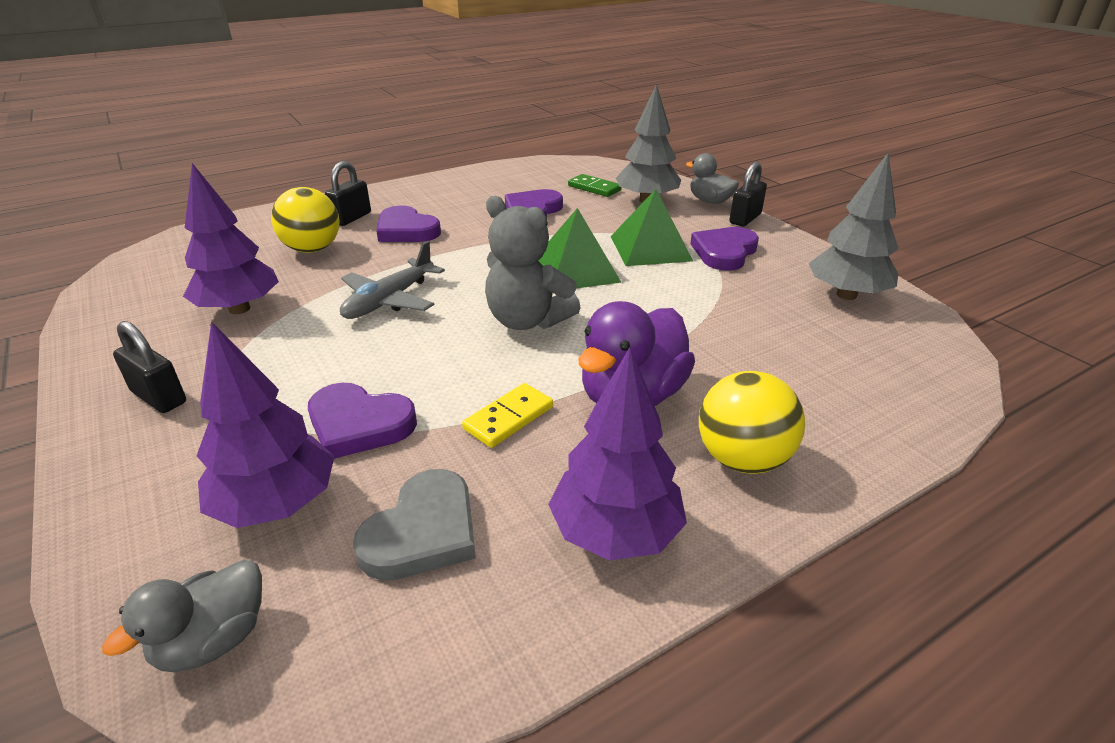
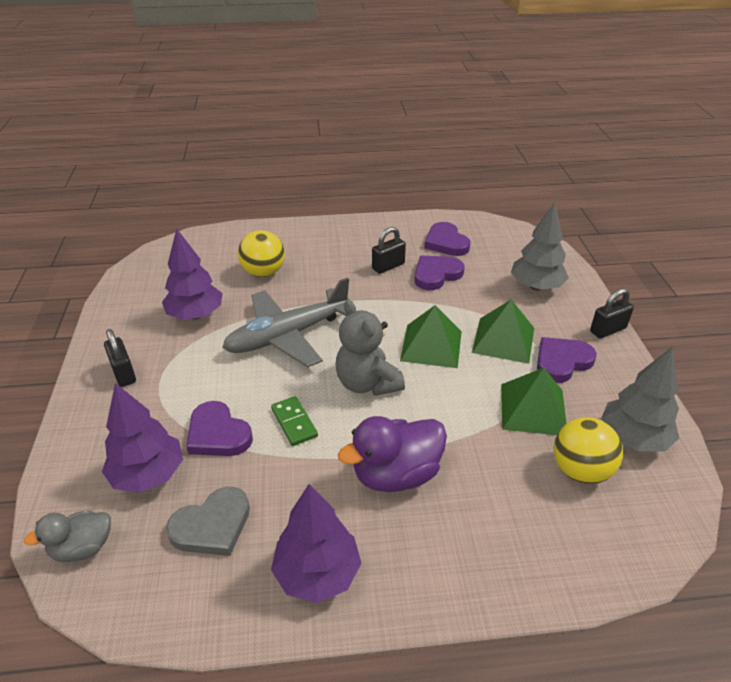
camera: 25 degrees right, 5 degrees up
(351, 218) = (303, 248): black padlock -> black padlock (388, 266)
(389, 300) = (288, 336): grey plane -> grey plane, size x1.55
(406, 230) = (334, 270): purple heart -> purple heart (446, 242)
(509, 418) = (306, 462): yellow domino -> none
(594, 188) = (501, 261): green domino -> green domino (294, 422)
(710, 201) = (591, 301): grey duck -> none
(730, 297) = (533, 409): none -> green pyramid
(742, 459) = (435, 554): yellow ball -> yellow ball (580, 470)

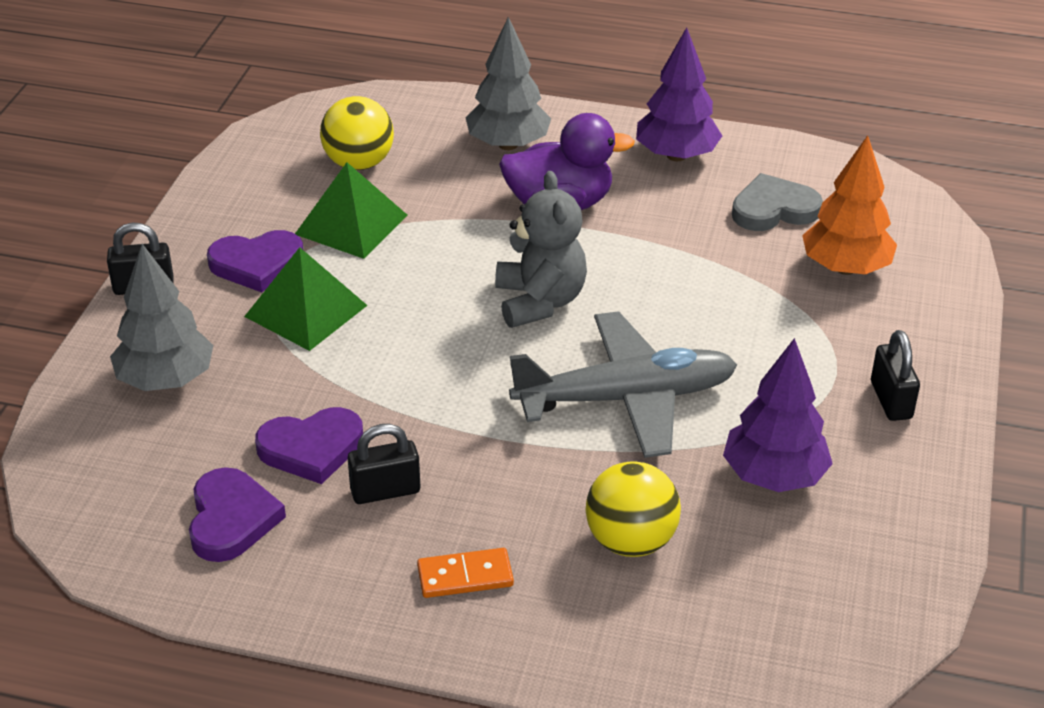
camera: 160 degrees left, 0 degrees up
(82, 548) = (911, 222): grey duck -> none
(148, 475) = (845, 268): purple tree -> orange tree
(218, 434) = (757, 290): purple heart -> none
(294, 422) = (657, 279): green domino -> none
(332, 245) = (465, 576): none -> orange domino
(431, 345) = (416, 328): green pyramid -> none
(633, 438) = (269, 174): grey tree -> grey tree (508, 144)

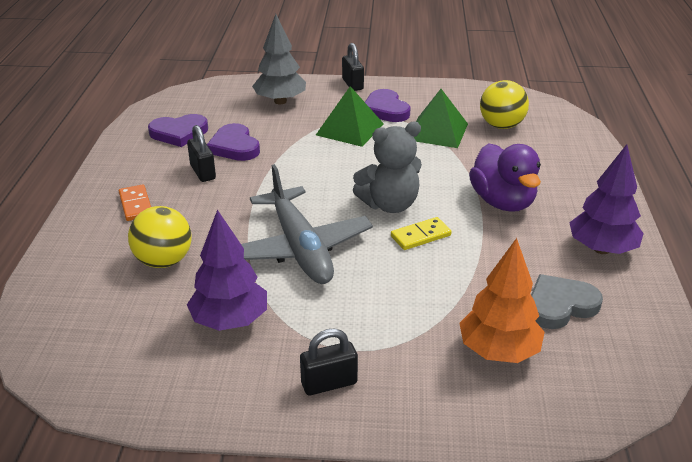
camera: 80 degrees right, 5 degrees down
(508, 144) = (560, 174): grey tree -> none
(620, 286) = (420, 236): none -> yellow domino
(774, 209) = (560, 305): grey heart -> grey heart turned 90 degrees counterclockwise

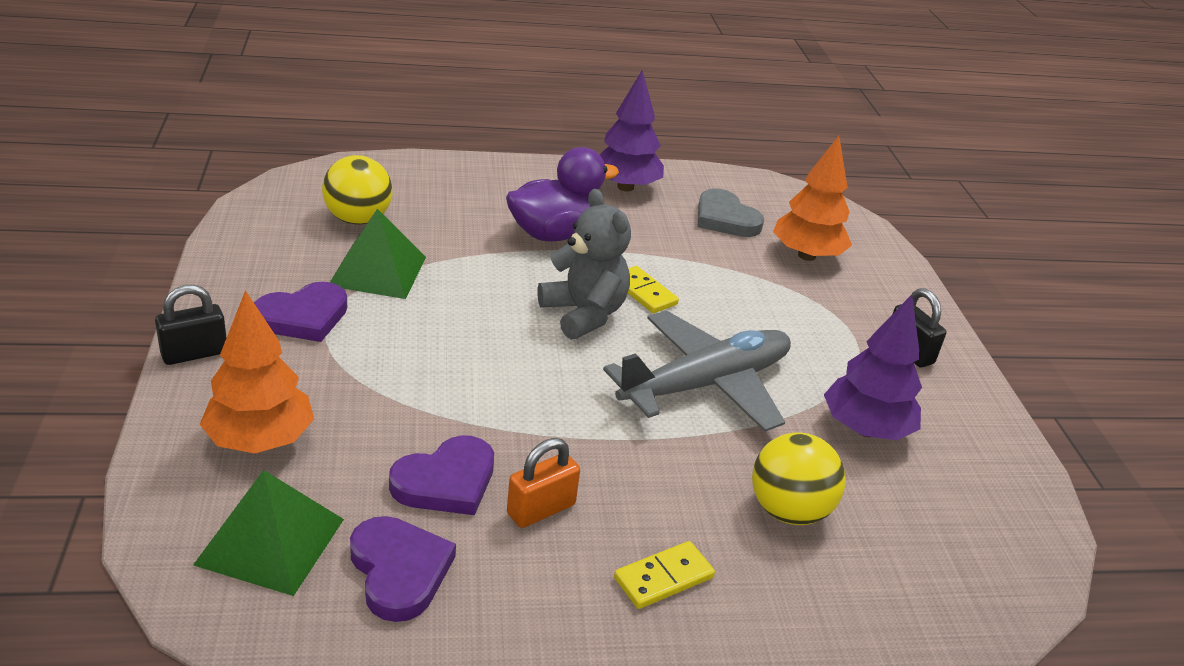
camera: 105 degrees left, 0 degrees up
(135, 205) = (663, 578): orange domino -> yellow domino
(203, 172) = (541, 509): black padlock -> orange padlock
(280, 101) = (260, 440): grey tree -> orange tree
(349, 129) = (373, 352): green pyramid -> green pyramid (270, 541)

